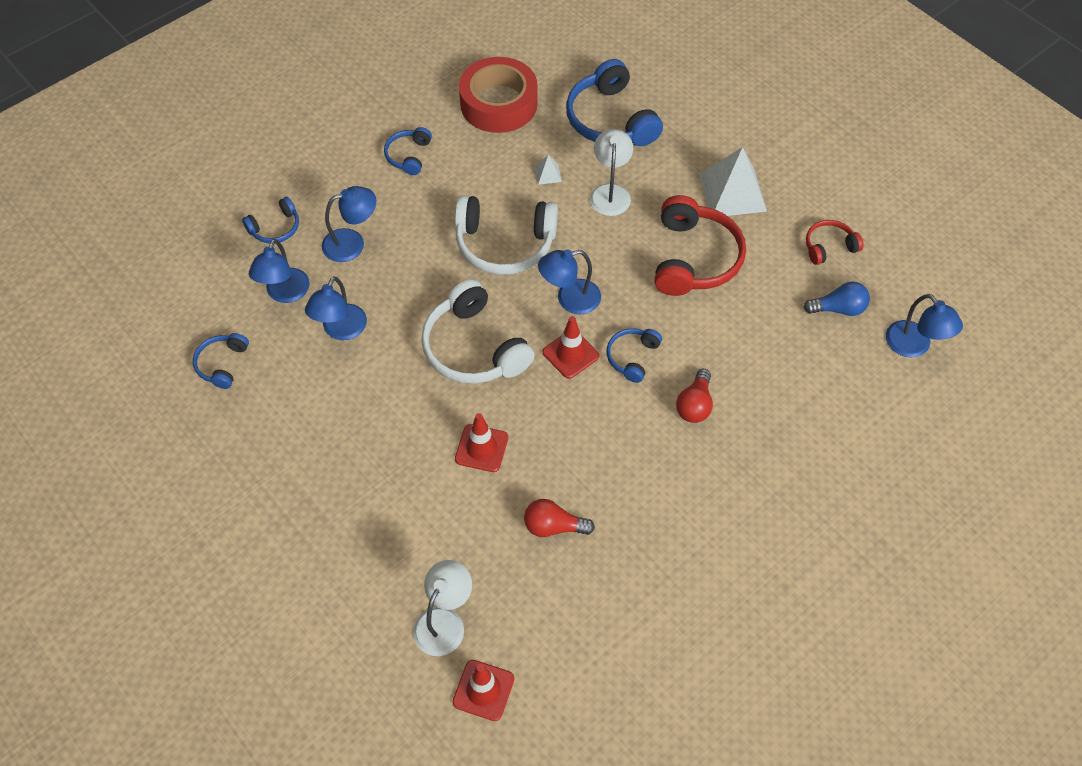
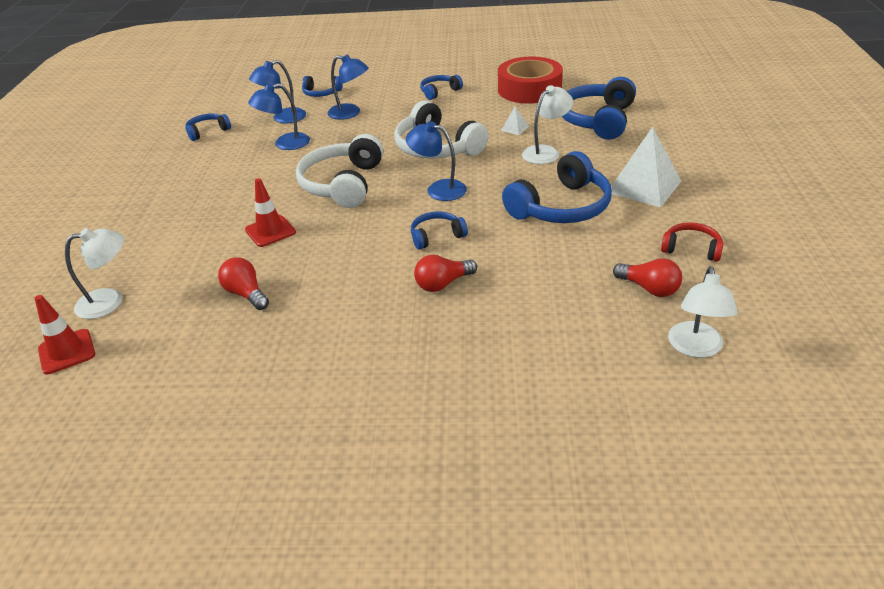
camera: 45 degrees right, 20 degrees down
(570, 354) = (397, 215): red traffic cone -> none
(694, 258) = (561, 207): red headphones -> blue headphones
(838, 309) = (649, 288): blue light bulb -> red light bulb
(914, 346) = (695, 348): blue lamp -> white lamp

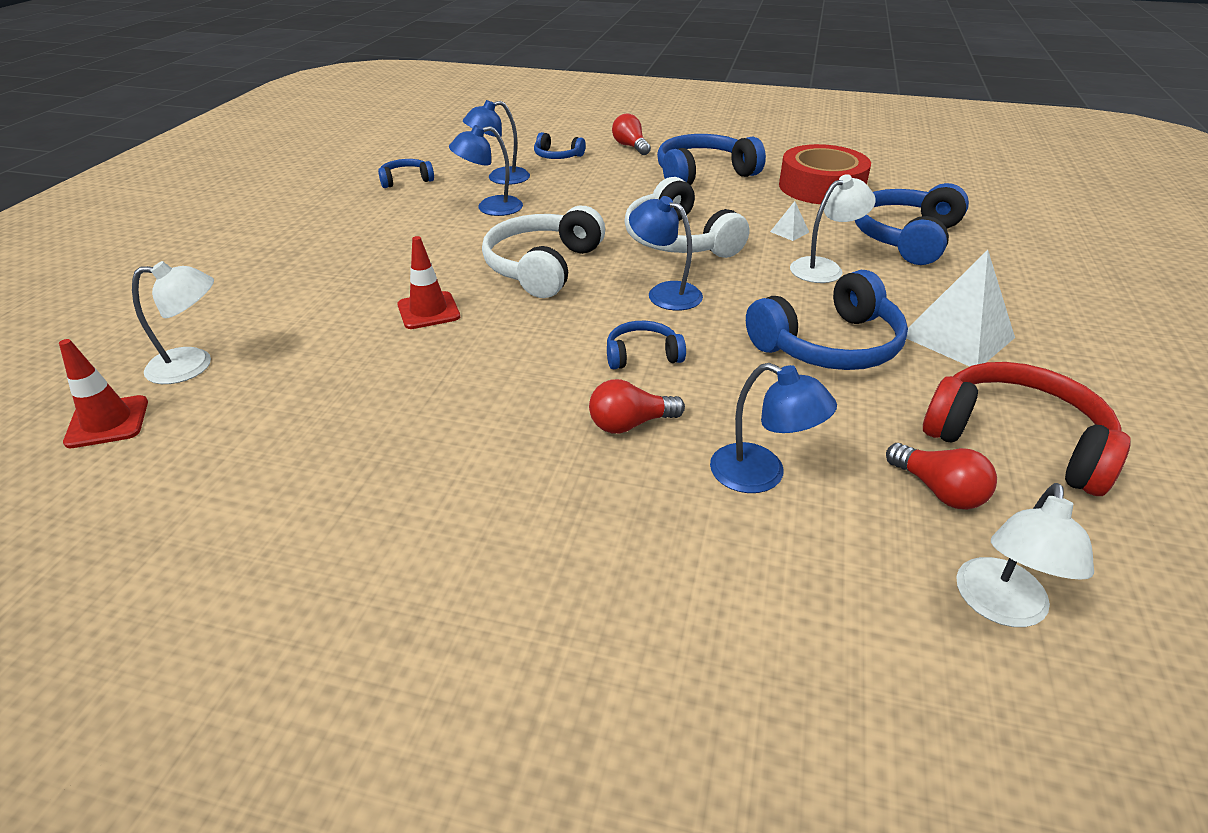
camera: 10 degrees right, 0 degrees up
(246, 294) = (363, 388): red light bulb -> red light bulb (630, 146)
(350, 113) = (583, 184): blue lamp -> blue lamp (761, 475)
(439, 92) = (703, 174): blue headphones -> blue headphones, size x1.92
(691, 249) = (1016, 440): red headphones -> red headphones, size x1.92

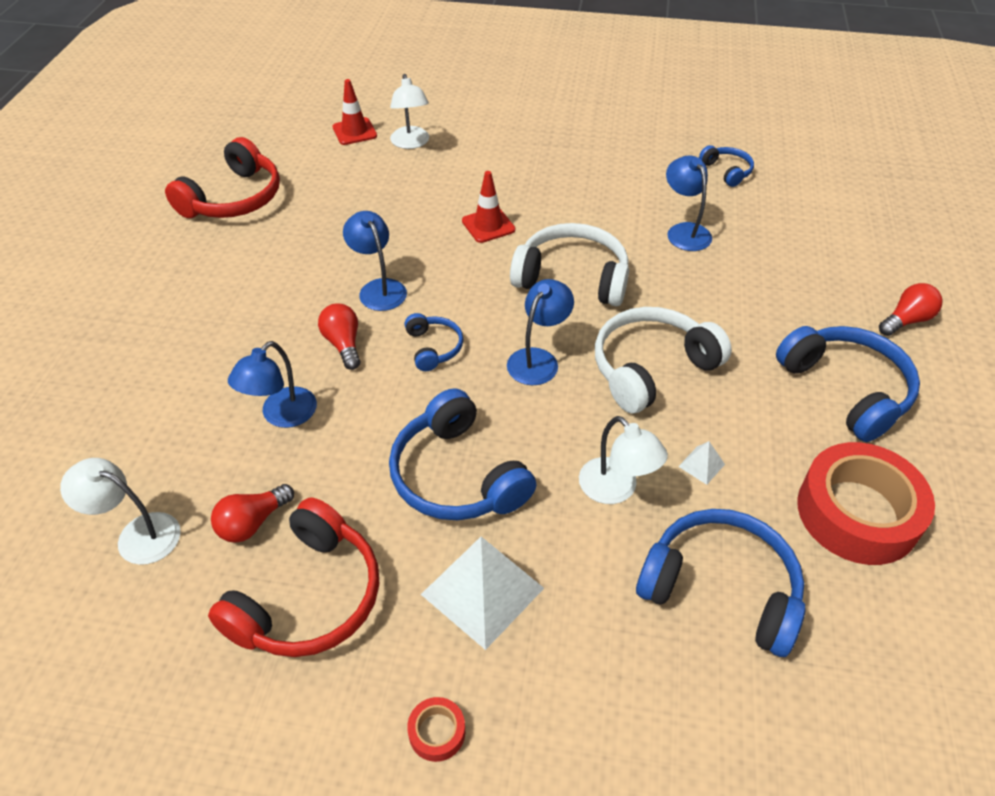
camera: 85 degrees right, 10 degrees up
(211, 570) = (234, 198): none -> red headphones
(500, 178) = (758, 228): blue lamp -> blue lamp (378, 288)
(557, 156) = (840, 262): blue headphones -> none
(1105, 363) = (437, 732): none -> red tape

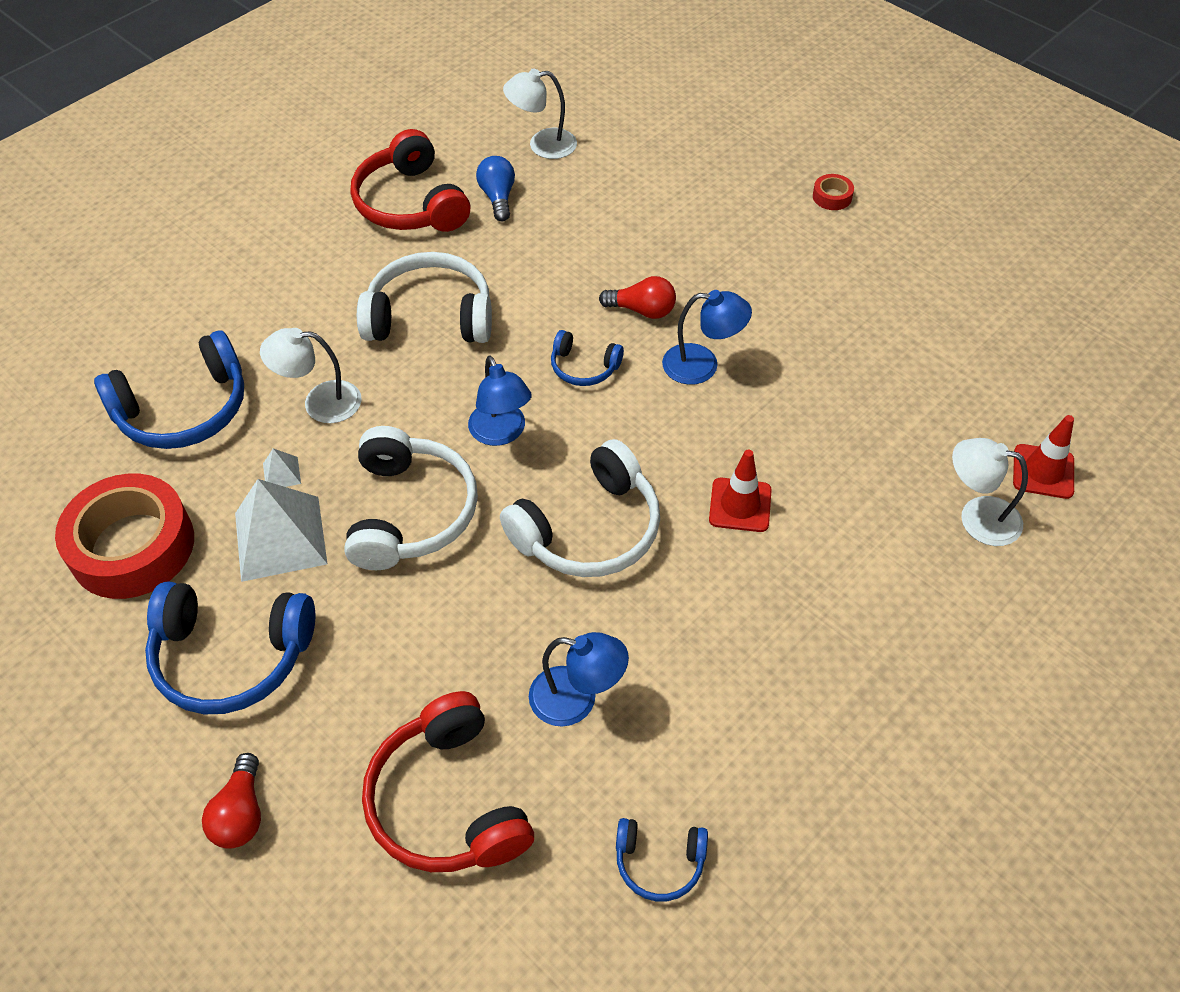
camera: 125 degrees right, 5 degrees up
(137, 534) = (542, 145): white lamp -> white lamp turned 150 degrees counterclockwise
(234, 198) = (949, 313): red headphones -> red headphones (448, 801)
(252, 523) = (498, 197): red light bulb -> blue light bulb
(281, 415) = (589, 244): blue lamp -> none
(437, 732) = (263, 223): red tape -> red tape (832, 197)
(457, 476) = (430, 316): blue headphones -> white headphones
(482, 591) = (325, 284): white pyramid -> white pyramid (280, 538)

